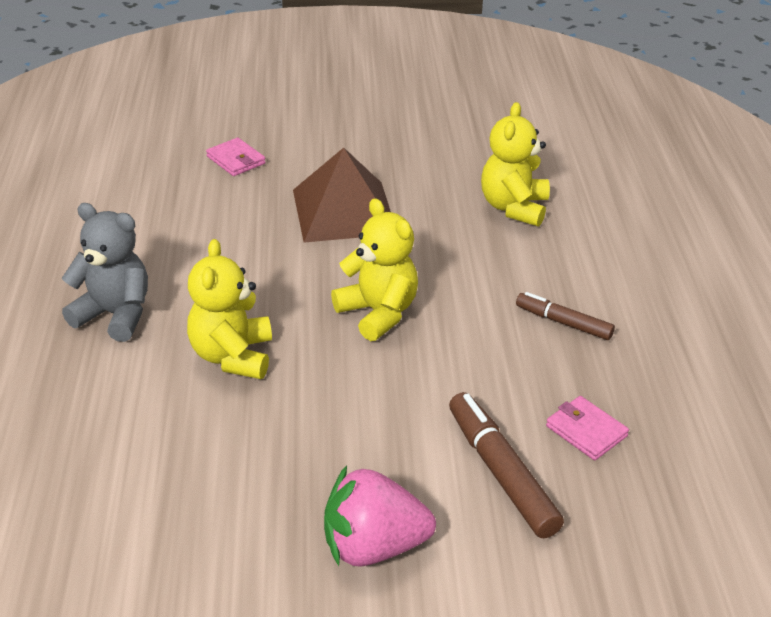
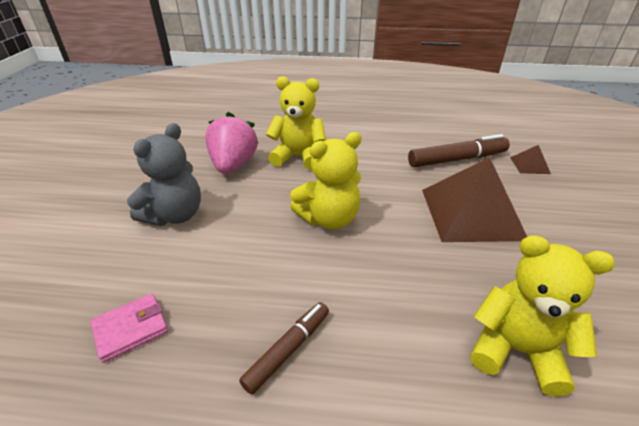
camera: 100 degrees right, 0 degrees up
(115, 315) = (344, 124): grey teddy bear -> grey teddy bear (175, 215)
(236, 160) = (529, 165): pink wallet -> brown pyramid
(373, 546) = (114, 195): pink strawberry -> pink strawberry (233, 165)
(501, 473) = (126, 260): brown marker -> brown marker (456, 159)

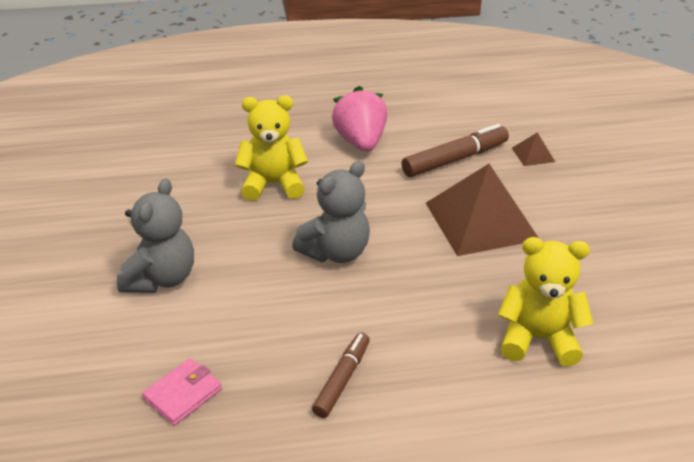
camera: 15 degrees left, 0 degrees up
(233, 165) = (199, 207): pink strawberry -> pink strawberry (360, 142)
(329, 219) = (336, 252): yellow teddy bear -> grey teddy bear

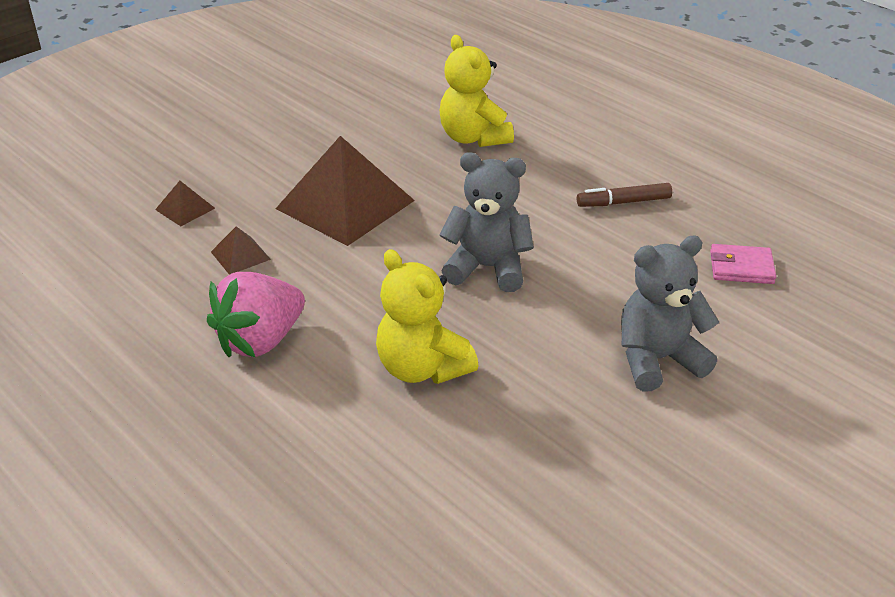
camera: 125 degrees left, 0 degrees up
(454, 159) = (240, 255): brown marker -> brown pyramid

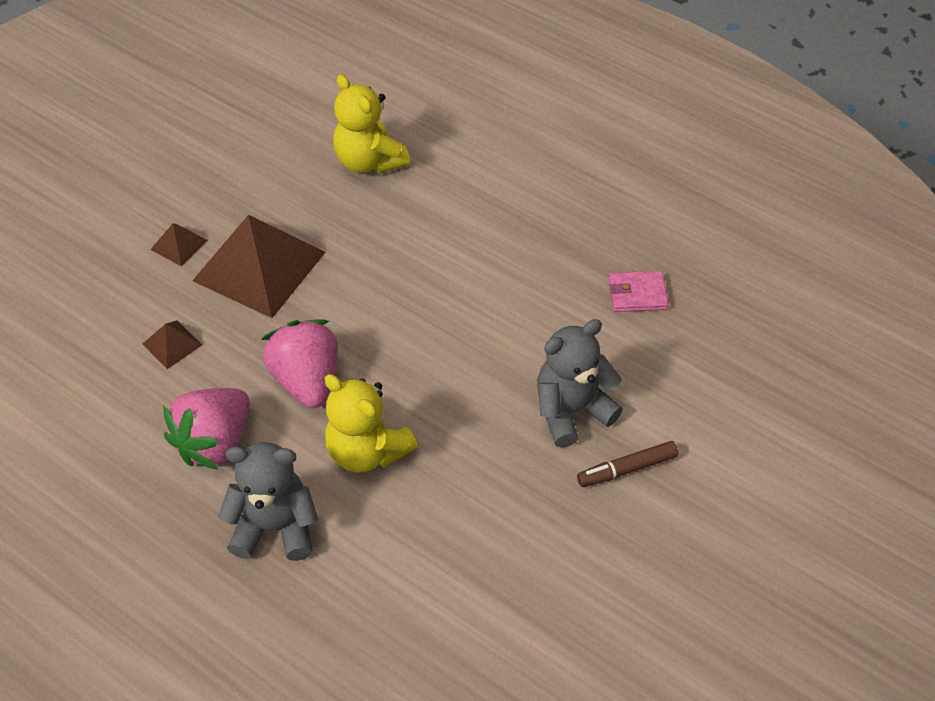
camera: 10 degrees left, 15 degrees up
(185, 209) = (103, 293): brown pyramid -> brown pyramid (179, 244)
(371, 299) = (306, 380): none -> pink strawberry
(487, 268) = (407, 327): grey teddy bear -> grey teddy bear (275, 527)
(624, 202) = (524, 228): brown marker -> brown marker (627, 469)

